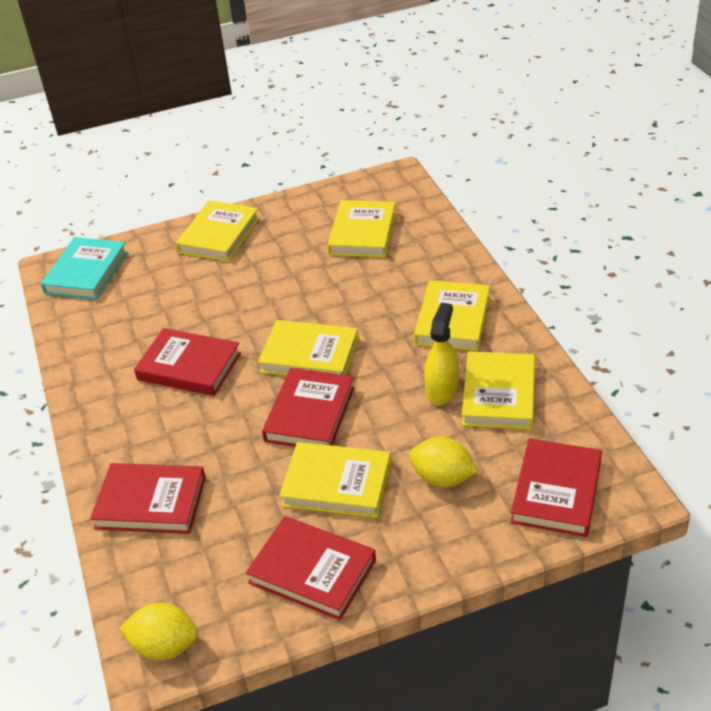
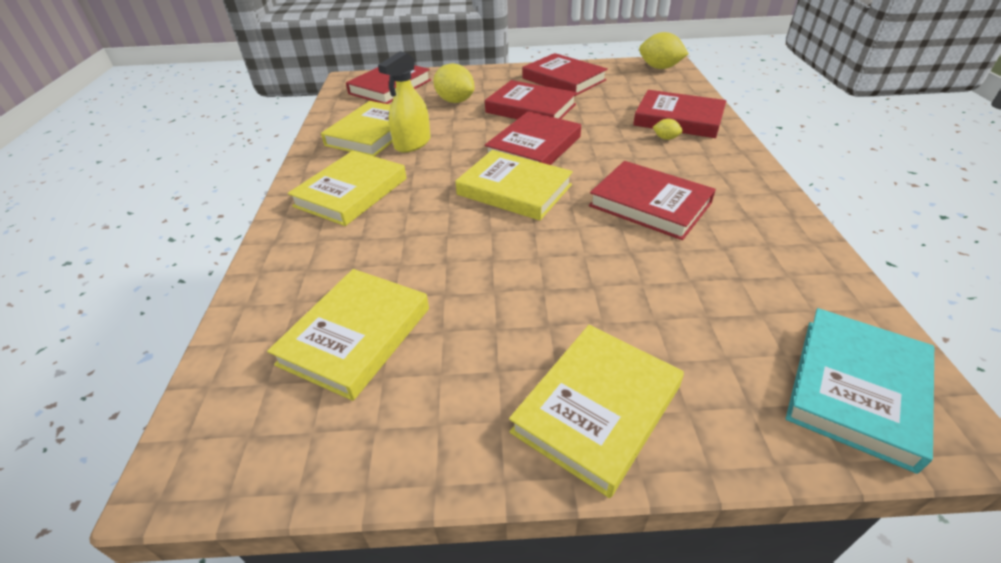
camera: 165 degrees left, 0 degrees up
(169, 461) = (665, 138): none -> yellow lemon
(337, 484) = (530, 108): yellow book -> red book

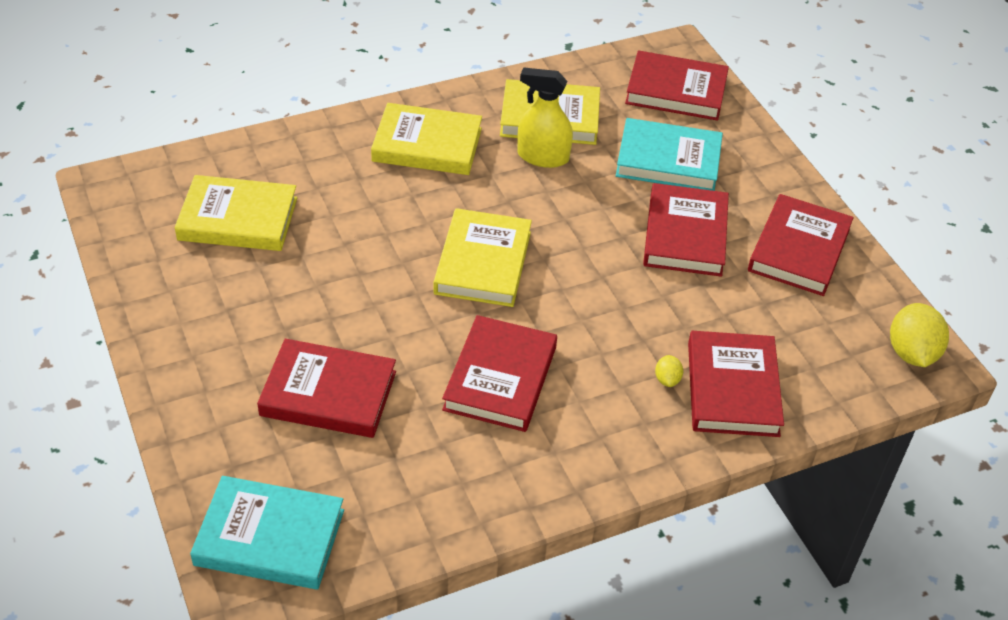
camera: 65 degrees right, 5 degrees up
(455, 101) = (668, 160): yellow lemon -> turquoise book
(534, 147) = (583, 259): red book -> red book (328, 394)
(597, 409) = (205, 374): yellow book -> none

